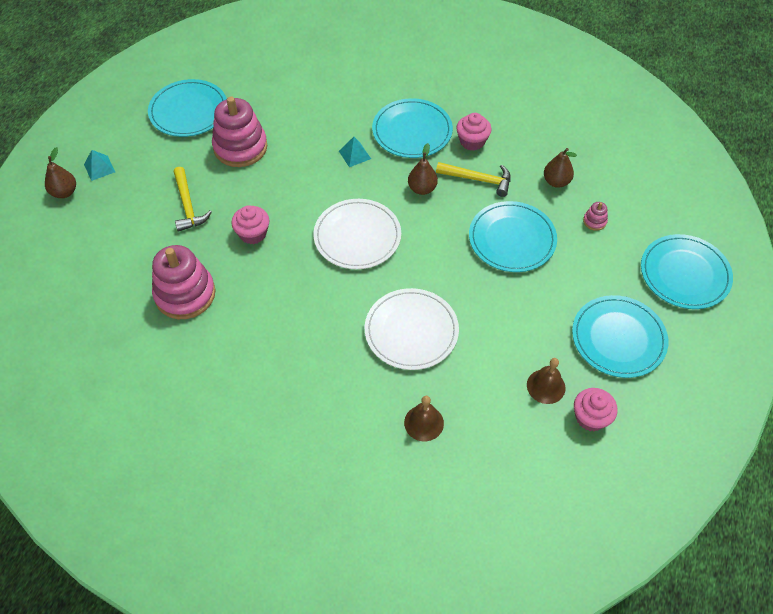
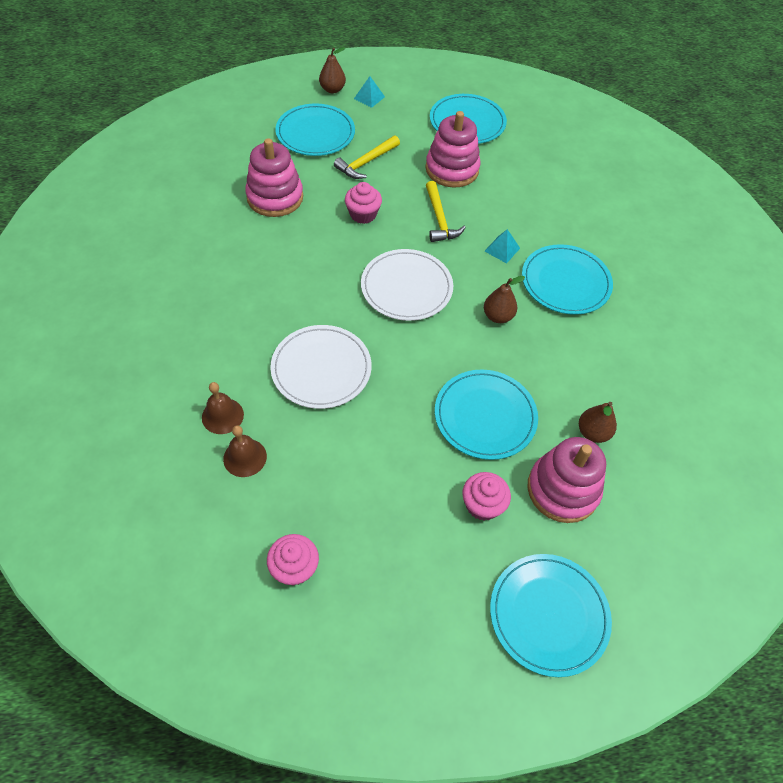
camera: 60 degrees right, 0 degrees up
(472, 141) = (590, 336): pink cupcake -> pink cupcake (482, 505)
(478, 179) = (543, 359): yellow hammer -> yellow hammer (439, 219)
(546, 386) = (314, 510): brown bell -> brown bell (245, 457)
(594, 221) = (562, 489): pink stacking toy -> pink stacking toy, size x2.44
(618, 338) = (413, 565): turquoise plate -> turquoise plate (315, 133)

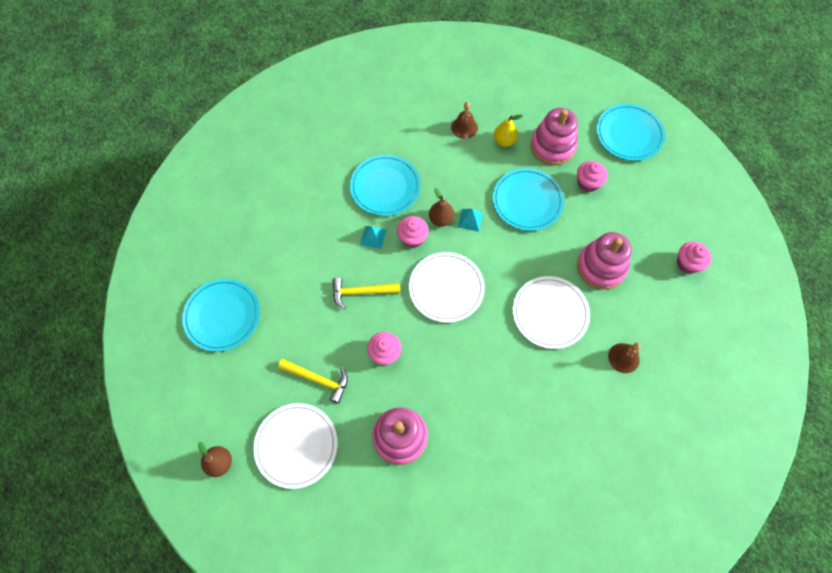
camera: 110 degrees left, 10 degrees up
(245, 457) = (642, 327): brown bell -> brown bell (464, 127)
(315, 133) = (296, 445): turquoise plate -> white plate
(369, 97) = (219, 420): turquoise pyramid -> turquoise pyramid (470, 220)
(439, 219) = (361, 292): yellow hammer -> yellow hammer turned 150 degrees counterclockwise
(452, 169) = (295, 305): pink stacking toy -> pink stacking toy (601, 267)
(485, 282) = (412, 238): none -> pink cupcake
(593, 432) = (504, 141): brown pear -> yellow pear

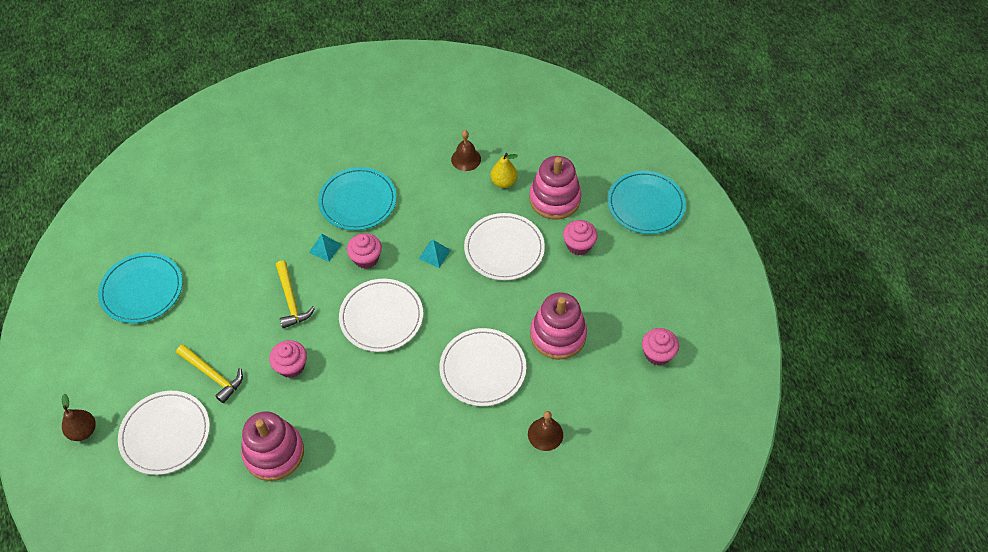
camera: 15 degrees right, 10 degrees down
(361, 292) = (291, 300): yellow hammer -> yellow hammer turned 120 degrees counterclockwise
(441, 219) = (403, 246): brown pear -> none
(527, 201) = (504, 249): turquoise plate -> white plate

